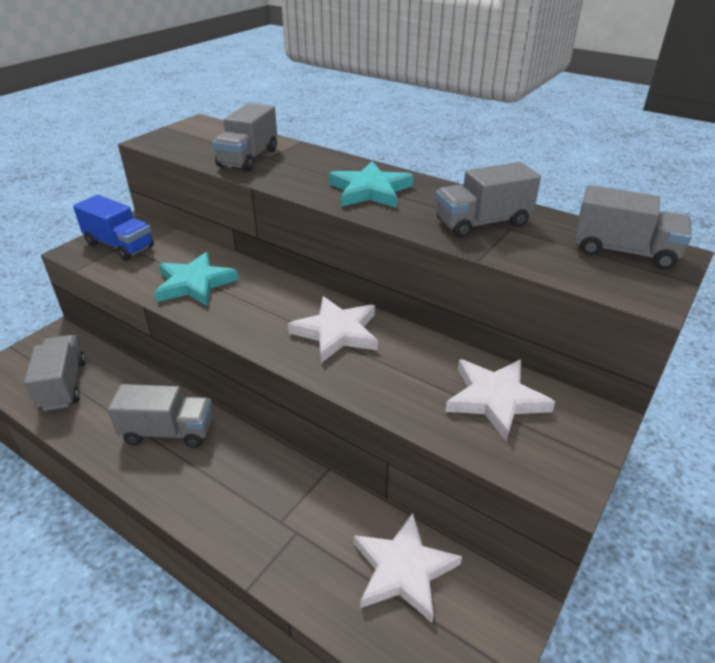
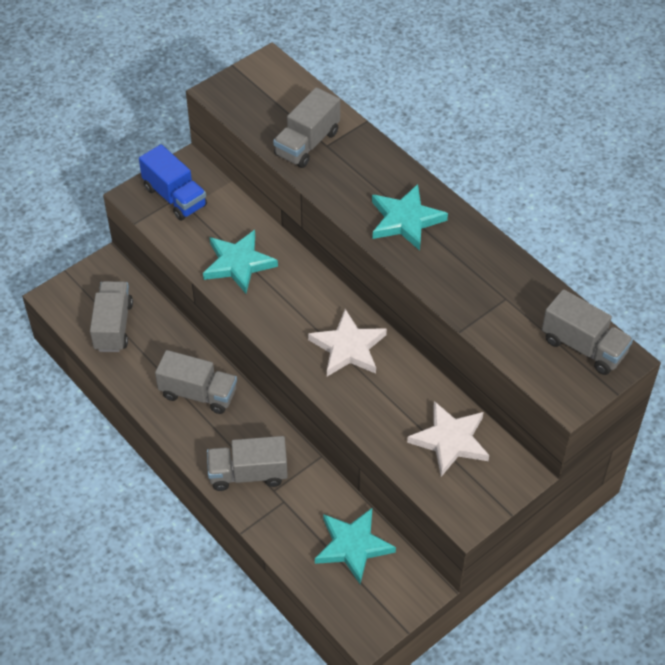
camera: 15 degrees right, 15 degrees up
(403, 569) = (353, 546): white star -> turquoise star
(482, 223) = (485, 287): grey truck -> grey truck (248, 474)

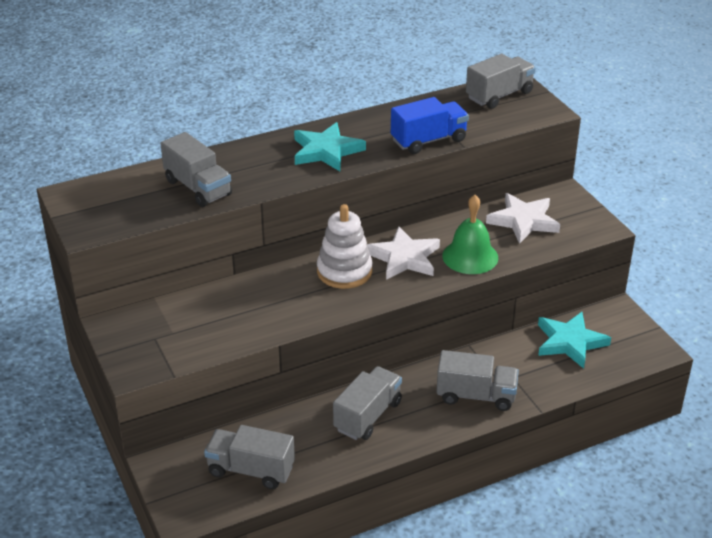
camera: 75 degrees left, 15 degrees down
(175, 197) = (153, 340): blue truck -> blue truck (428, 140)
(238, 264) = (270, 309): turquoise star -> none
(248, 474) = (476, 395): grey truck -> grey truck turned 90 degrees counterclockwise
(310, 305) = (344, 271): none -> white stacking toy
(369, 402) = (470, 256): none -> green bell

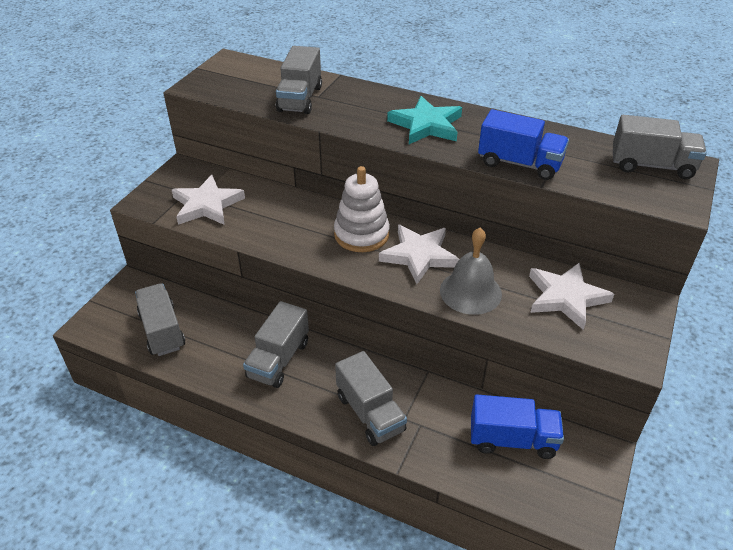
camera: 50 degrees right, 5 degrees up
(192, 334) = (207, 205): none -> white star
(368, 416) = (278, 359): grey truck -> grey truck turned 120 degrees clockwise
(470, 256) = (470, 292): green bell -> grey bell
(570, 342) = (512, 440): turquoise star -> blue truck

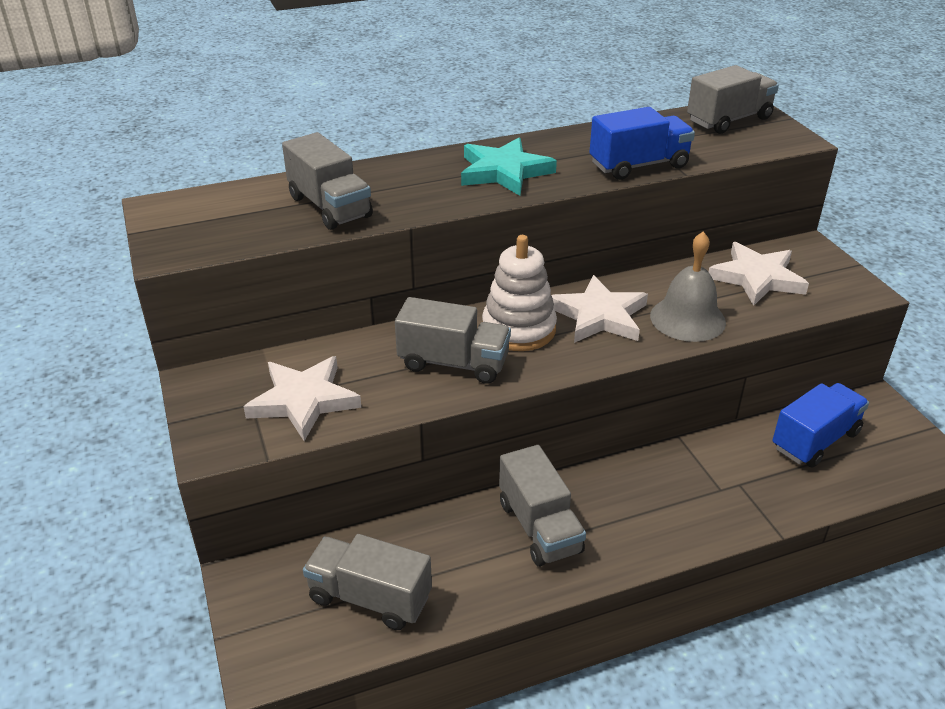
camera: 45 degrees left, 5 degrees down
(370, 413) = (689, 507): grey truck -> grey truck (453, 363)

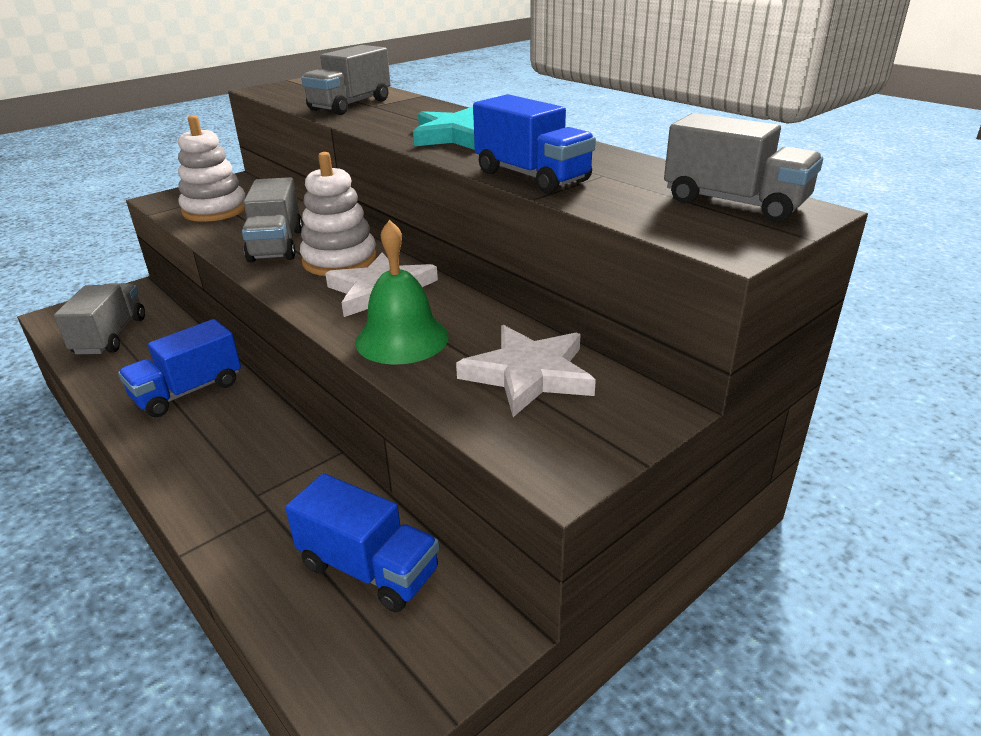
camera: 70 degrees right, 5 degrees down
(303, 401) = (215, 210): white star -> white stacking toy
(539, 527) = (188, 391): grey truck -> blue truck
(687, 318) = (402, 339): grey bell -> green bell

